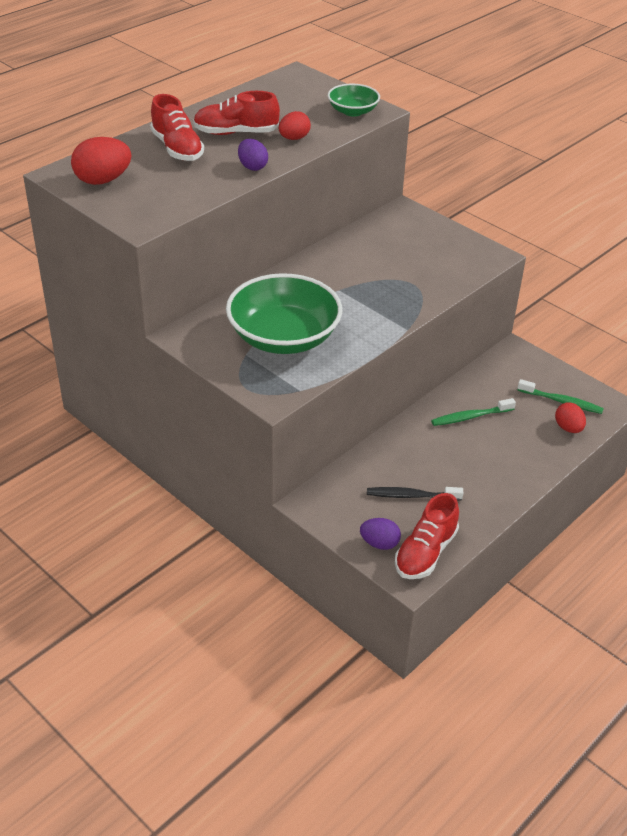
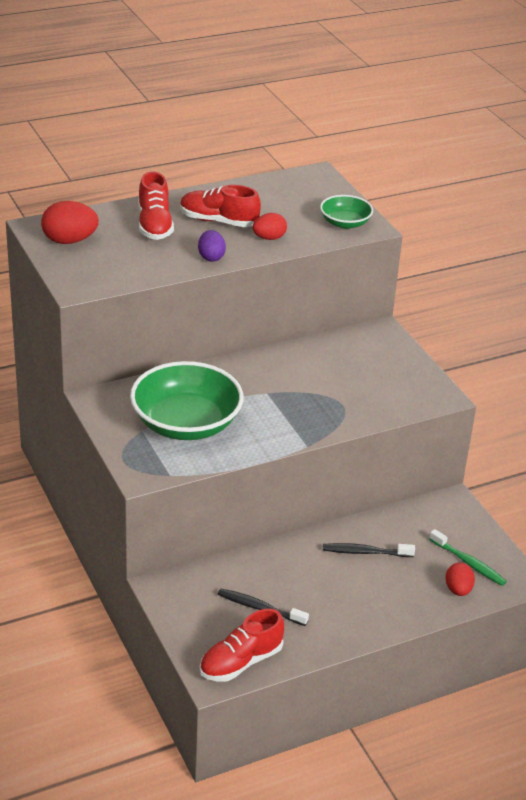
camera: 20 degrees right, 5 degrees down
(379, 543) = (203, 641): purple egg -> none
(470, 417) = (365, 552): green toothbrush -> black toothbrush

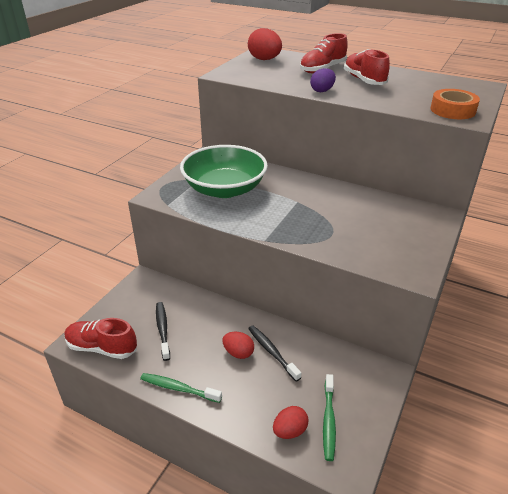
camera: 55 degrees right, 0 degrees up
(269, 238) = (379, 97): red egg -> red egg (238, 353)
(345, 223) = (452, 110): green bowl -> orange tape
(349, 632) = (178, 388): none -> green toothbrush

